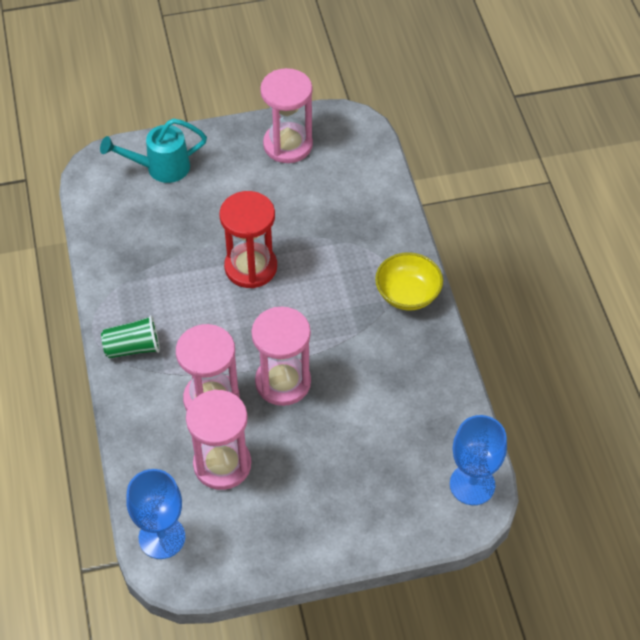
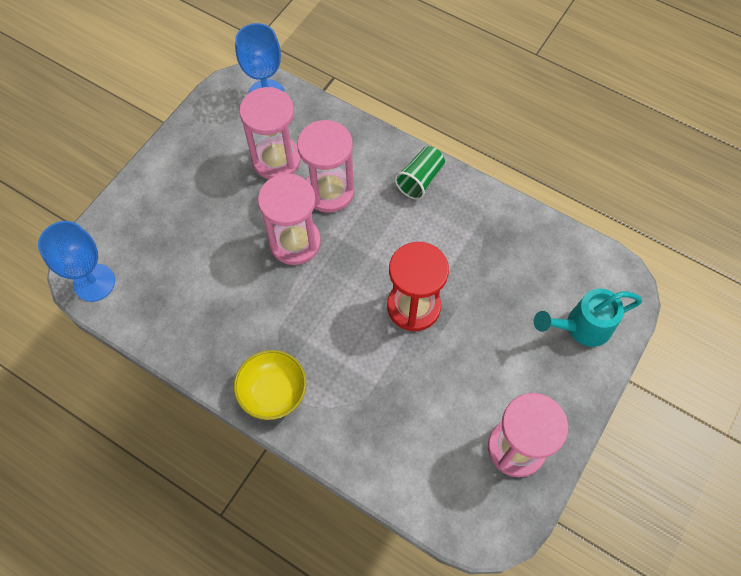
camera: 135 degrees right, 10 degrees up
(160, 168) = (581, 327): turquoise watering can -> turquoise watering can turned 135 degrees counterclockwise

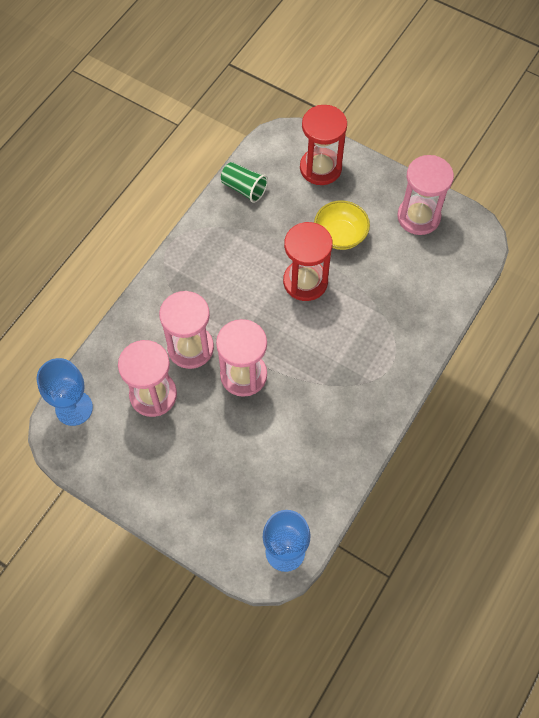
camera: 90 degrees left, 0 degrees up
(273, 392) = (385, 386): yellow bowl -> yellow bowl (340, 235)
(420, 180) = (181, 274): green cup -> green cup (244, 188)
(581, 327) = (320, 168): turquoise watering can -> red hourglass

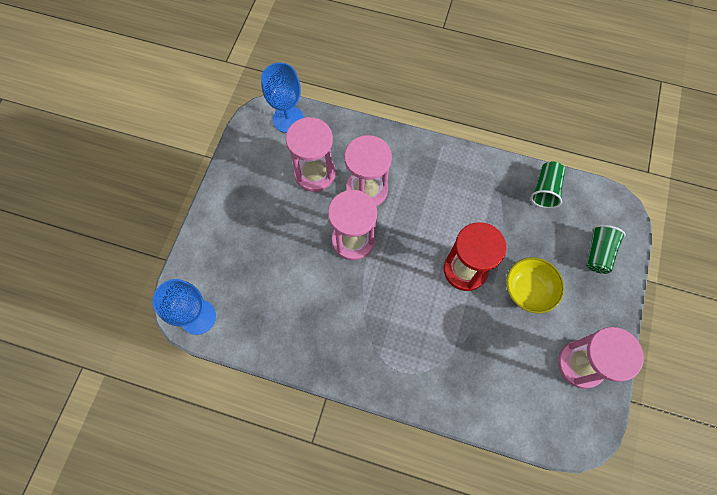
camera: 75 degrees right, 5 degrees up
(320, 168) = (598, 253): red hourglass -> green cup

